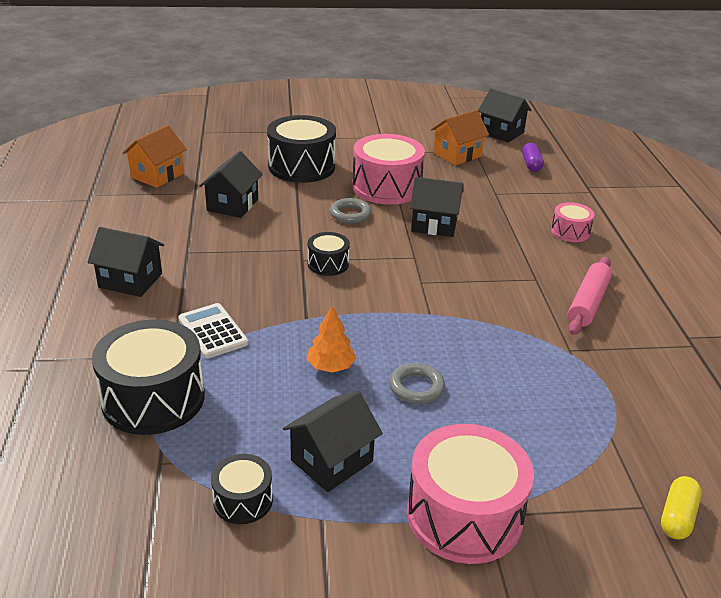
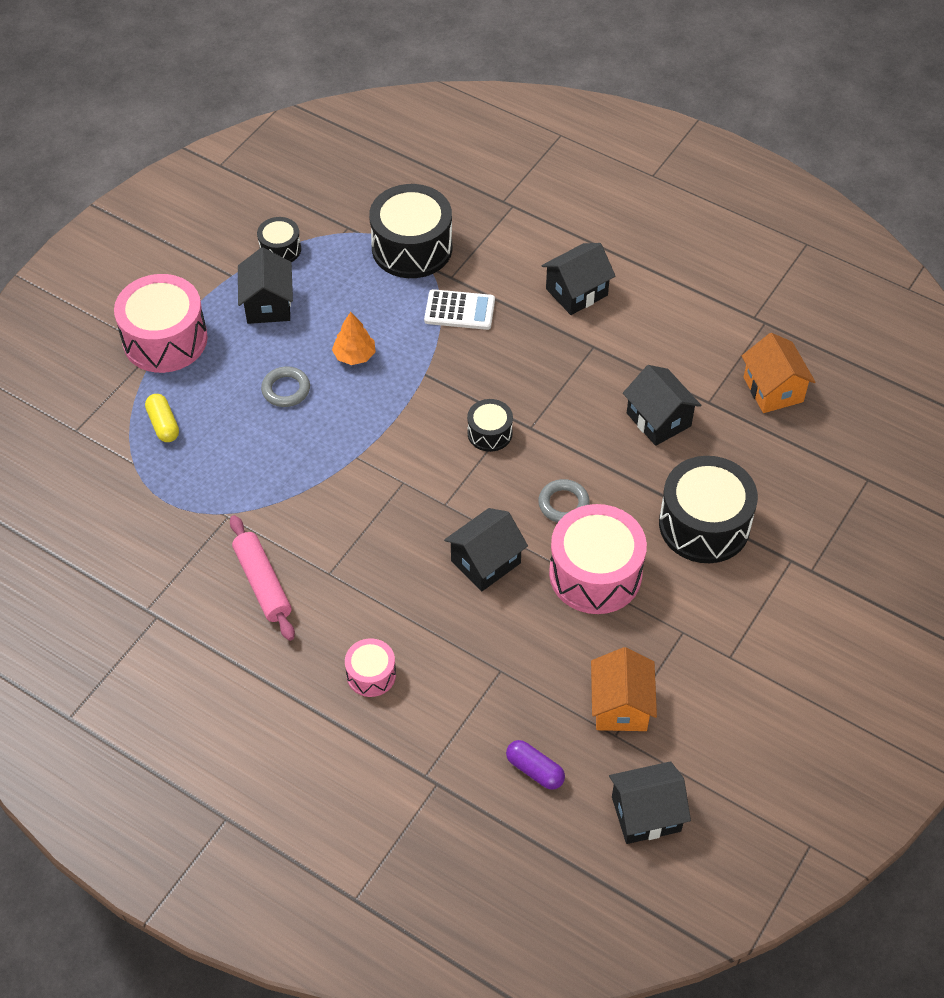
camera: 130 degrees right, 20 degrees up
(677, 517) = (52, 440): yellow capsule -> yellow capsule (163, 424)

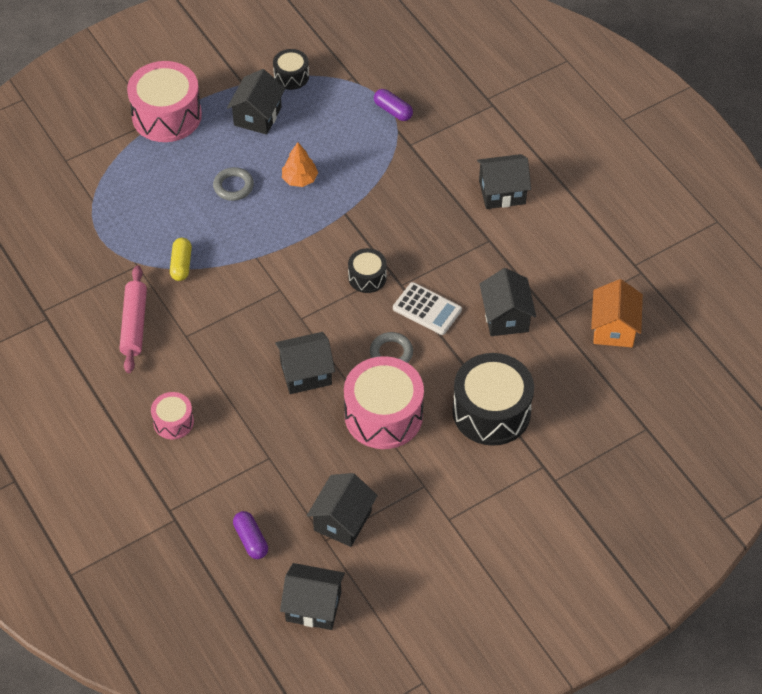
camera: 25 degrees right, 0 degrees up
(163, 424) = (130, 179): yellow capsule -> yellow capsule (181, 265)
(412, 248) = (393, 111): black drum -> purple capsule
(459, 310) = (401, 173): white calculator -> white calculator (427, 309)
(620, 706) = (342, 520): orange house -> black house

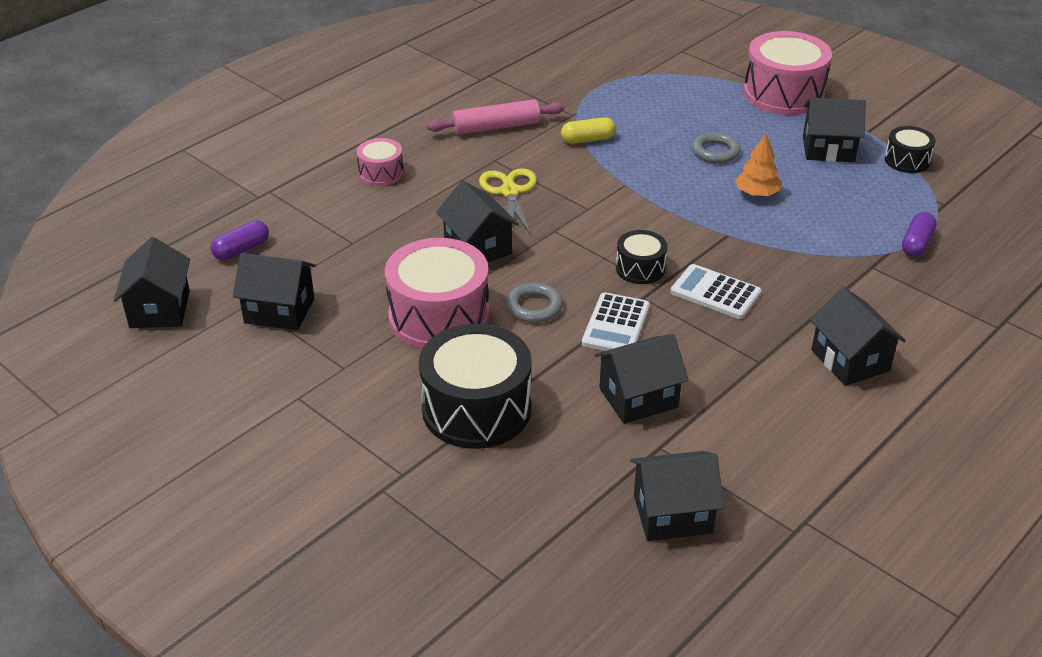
camera: 75 degrees right, 15 degrees down
(237, 336) = (510, 192): none -> yellow scissors
(410, 241) = (715, 293): none -> white calculator
(613, 328) = (672, 514): orange house -> black house

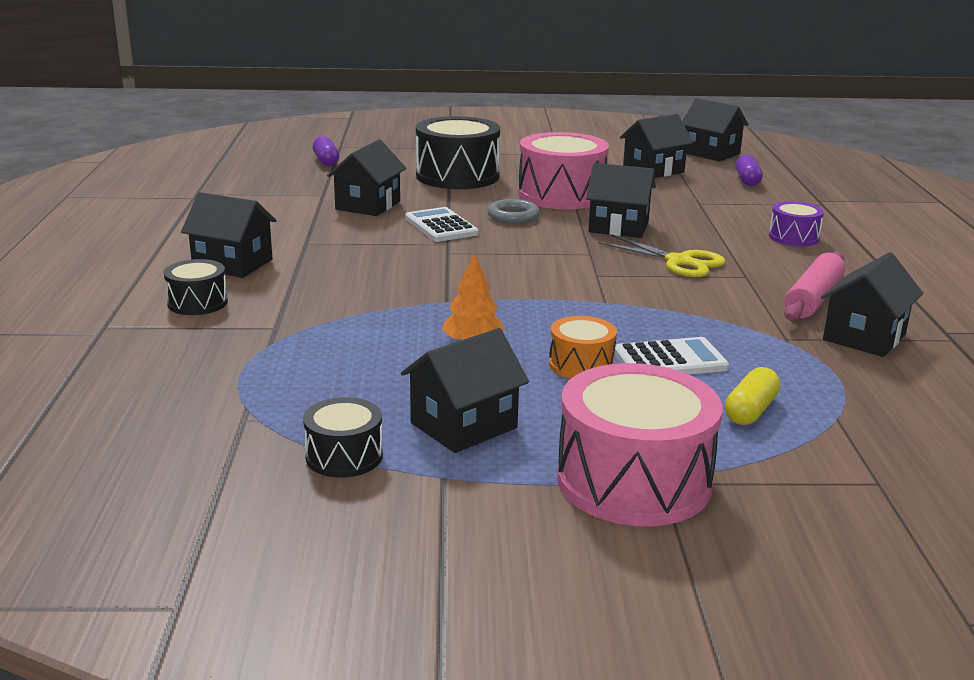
camera: 135 degrees right, 15 degrees down
(381, 173) = (793, 237): pink drum -> purple drum
(588, 140) = (718, 322): yellow capsule -> yellow capsule (750, 411)
(640, 268) = (480, 256): black drum -> black drum (197, 303)
(672, 514) = (280, 180): black house -> black house (864, 337)
(715, 152) = (581, 365): grey ring -> orange drum
(715, 293) = (396, 264): white calculator -> white calculator (670, 360)
(916, 244) = (244, 363): purple capsule -> purple capsule (326, 161)

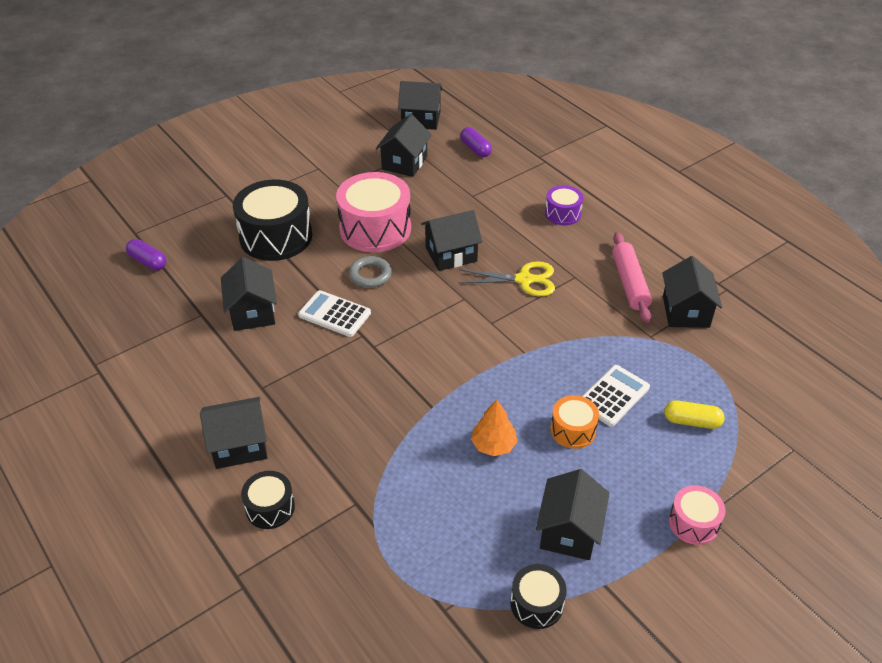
camera: 35 degrees left, 20 degrees up
(633, 481) = (693, 523): pink drum -> pink drum, size x0.51
(750, 411) = (692, 421): yellow capsule -> yellow capsule turned 75 degrees counterclockwise

